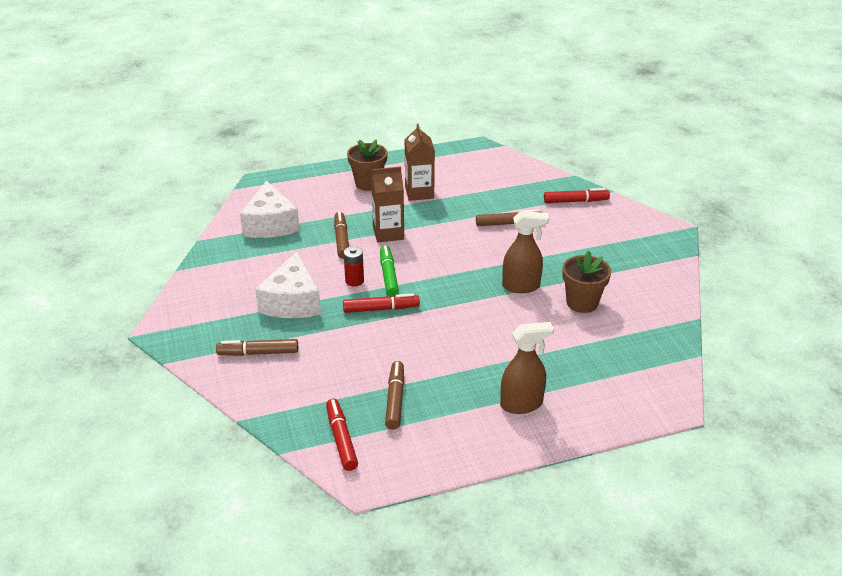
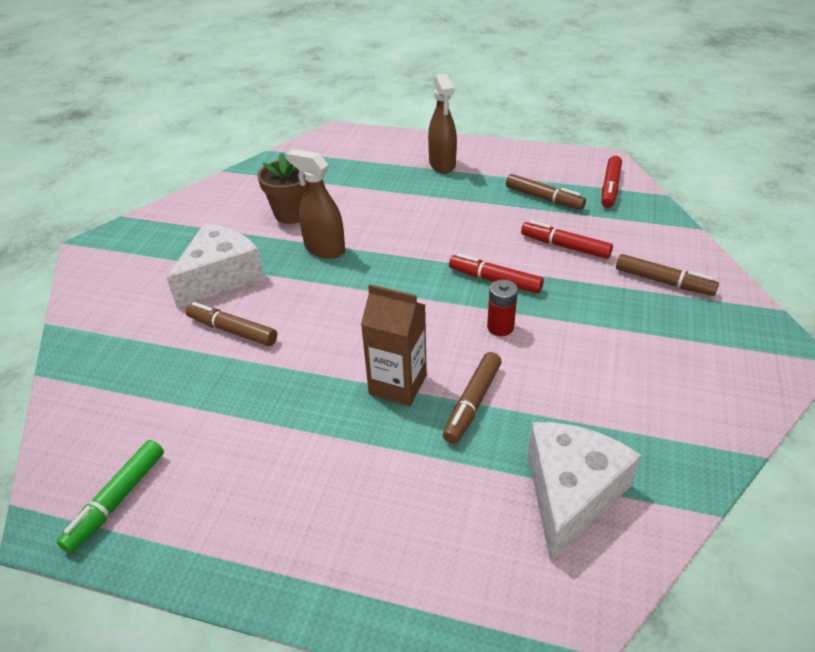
camera: 145 degrees left, 5 degrees up
(292, 302) = (597, 329): white cheese -> white cheese (221, 277)
(368, 183) = (334, 520): brown flower pot -> none
(388, 276) = (453, 317): green marker -> green marker (117, 500)
(395, 399) = (544, 198): brown marker -> brown marker turned 90 degrees counterclockwise
(419, 193) = (277, 449): brown carton -> none
(521, 404) = (442, 164): brown spray bottle -> brown spray bottle turned 120 degrees counterclockwise
(576, 201) = (110, 328): red marker -> red marker (565, 246)

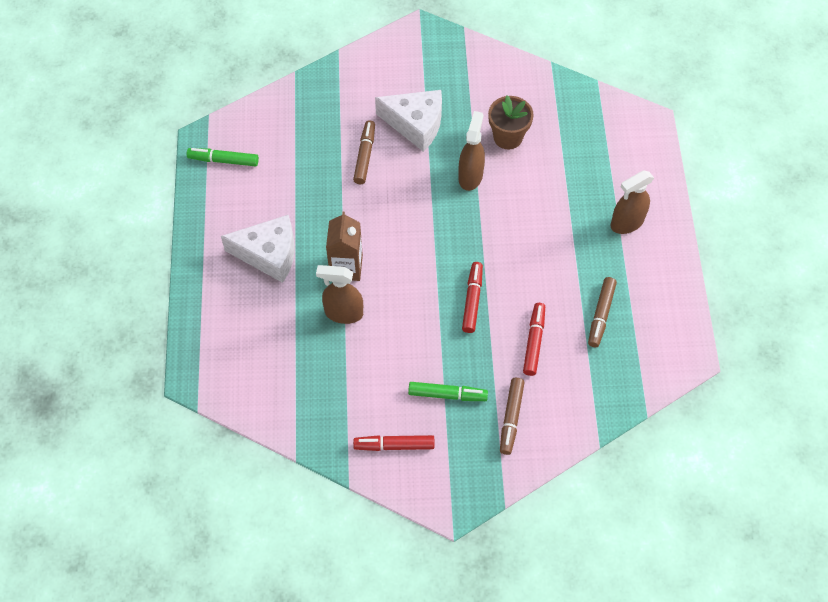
camera: 70 degrees right, 20 degrees up
(472, 403) = (343, 313): brown marker -> brown spray bottle
(500, 327) = (420, 314): red battery -> none
(570, 493) = (289, 379): white cheese -> white cheese (269, 254)
(610, 188) = (640, 366): red marker -> red marker (394, 445)
(624, 326) = (447, 395): none -> green marker

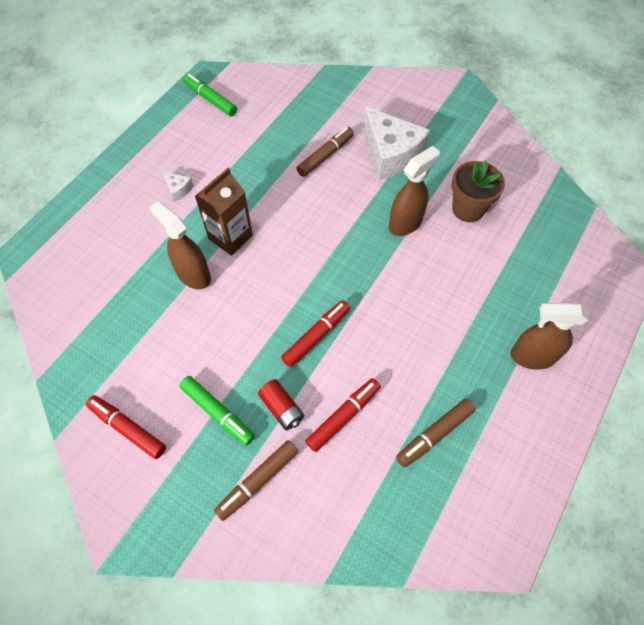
camera: 35 degrees right, 0 degrees up
(269, 254) = (178, 189): white cheese -> white cheese, size x0.42
(488, 363) = (282, 408): none -> red battery

